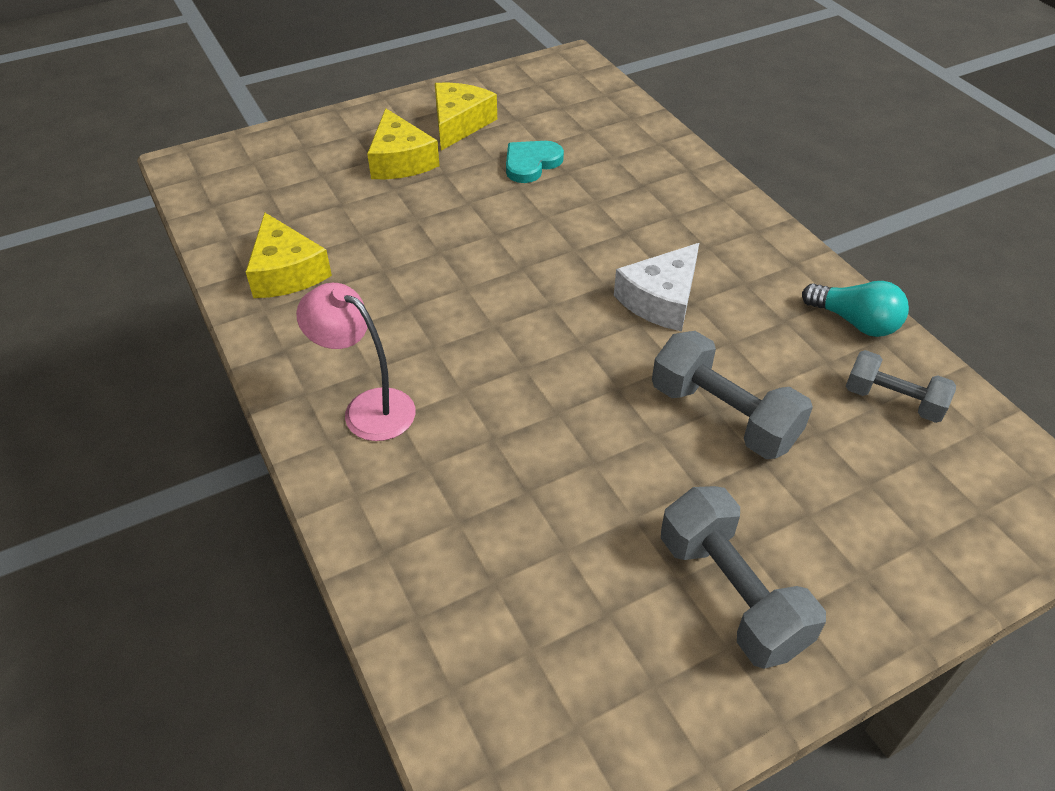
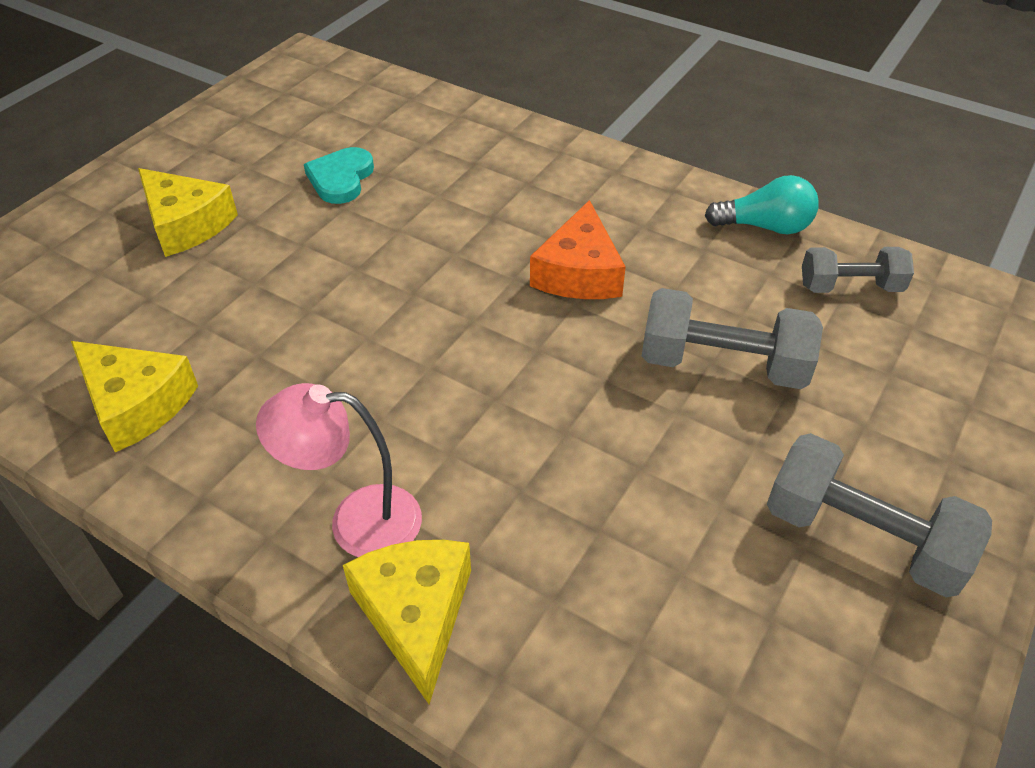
camera: 30 degrees left, 0 degrees up
(459, 124) = (227, 161): yellow cheese -> yellow cheese (415, 614)
(661, 299) = (579, 272): white cheese -> orange cheese

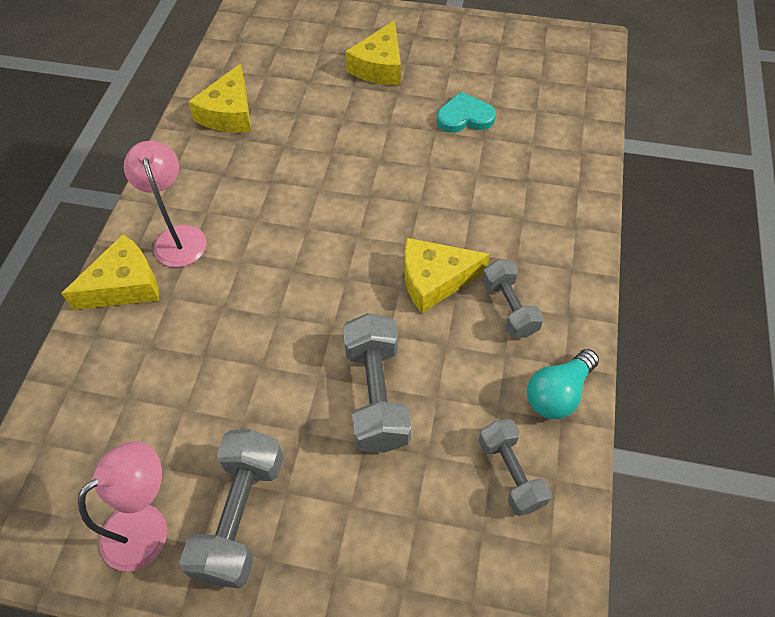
camera: 70 degrees right, 10 degrees up
(579, 272) = (435, 280): orange cheese -> yellow cheese
(645, 228) = (509, 308): none -> grey dumbbell
(765, 227) = (558, 393): turquoise light bulb -> turquoise light bulb turned 60 degrees clockwise
(861, 653) = (147, 526): none -> pink lamp

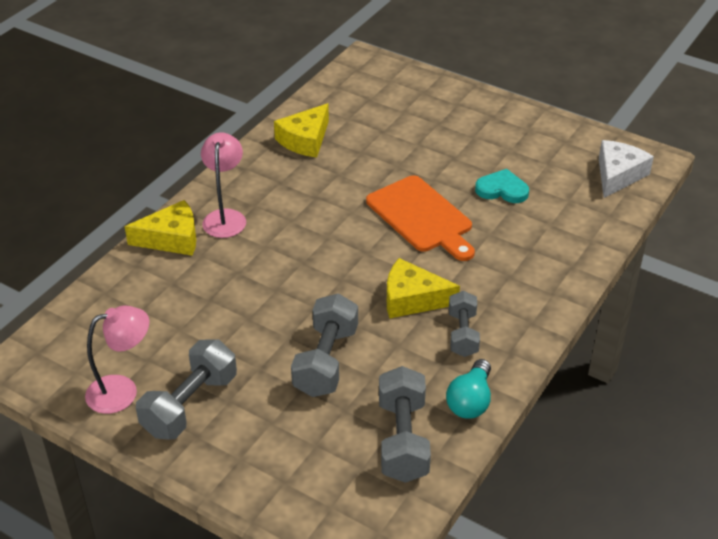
camera: 20 degrees right, 15 degrees down
(379, 67) = (448, 134): yellow cheese -> none
(397, 173) = (421, 217): none -> orange cutting board
(510, 473) = (403, 440): grey dumbbell -> grey dumbbell, size x1.54
(558, 393) = (470, 401): turquoise light bulb -> turquoise light bulb turned 45 degrees counterclockwise
(569, 69) = (618, 175): none -> white cheese

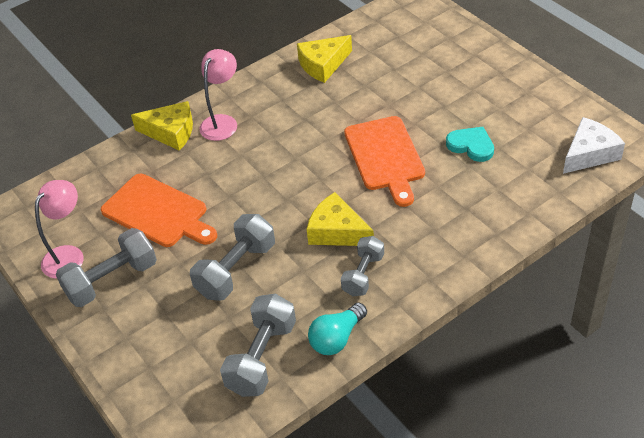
camera: 25 degrees right, 5 degrees up
(122, 391) = (68, 255): pink lamp -> pink lamp turned 60 degrees counterclockwise
(204, 323) = (158, 212): none -> orange cutting board

